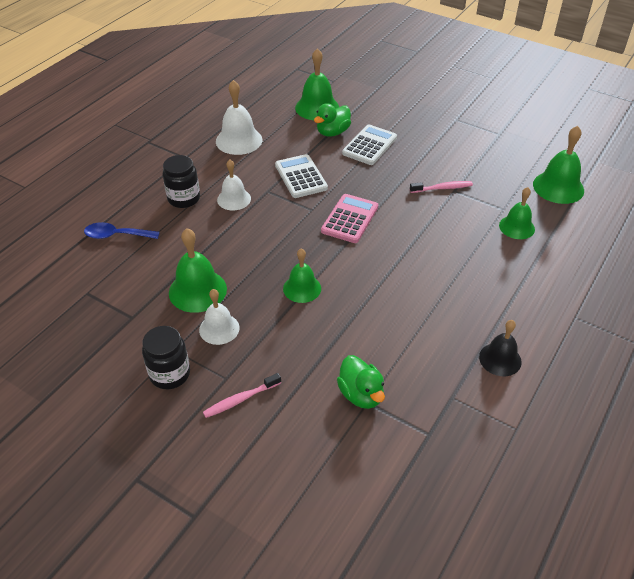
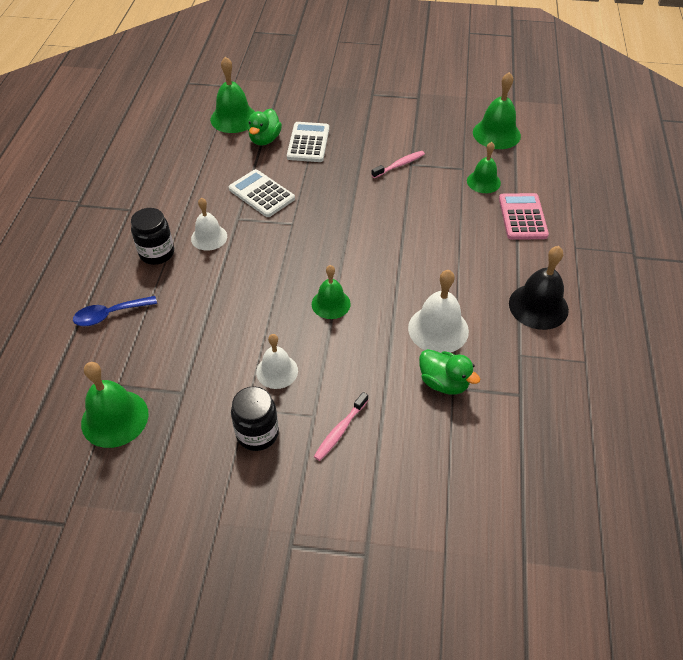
camera: 25 degrees left, 5 degrees up
(197, 290) = (231, 341): green bell -> green bell (115, 418)
(239, 140) = (175, 175): white bell -> white bell (438, 329)
(350, 219) = (334, 221): pink calculator -> pink calculator (522, 217)
(500, 359) = (538, 306): black bell -> black bell, size x1.51

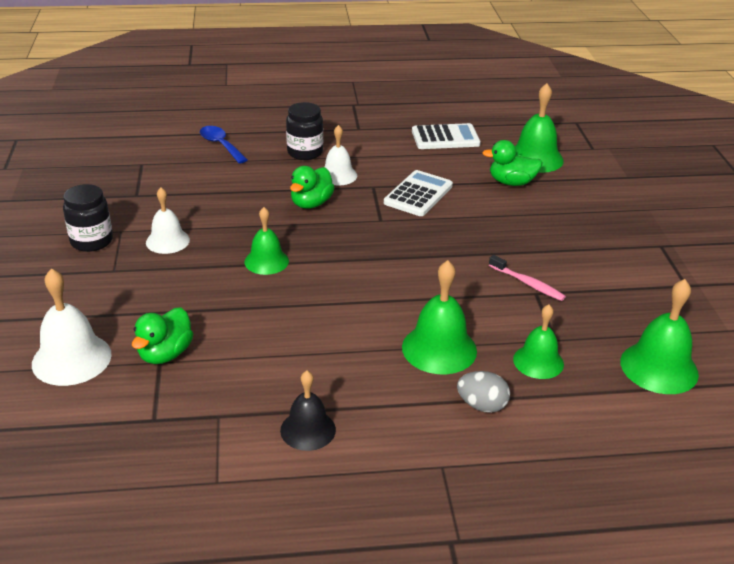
camera: 75 degrees right, 15 degrees down
(115, 418) = (106, 169): green bell -> green bell (439, 348)
(250, 262) = (311, 203): none -> green duck
(308, 143) = (525, 211): white calculator -> white calculator (445, 138)
(340, 430) = (96, 288): pink toothbrush -> none
(438, 329) = (246, 342): white bell -> white bell (71, 359)
(522, 217) = (482, 405): pink calculator -> grey egg
(538, 306) = (308, 430): black bell -> black bell, size x0.66

